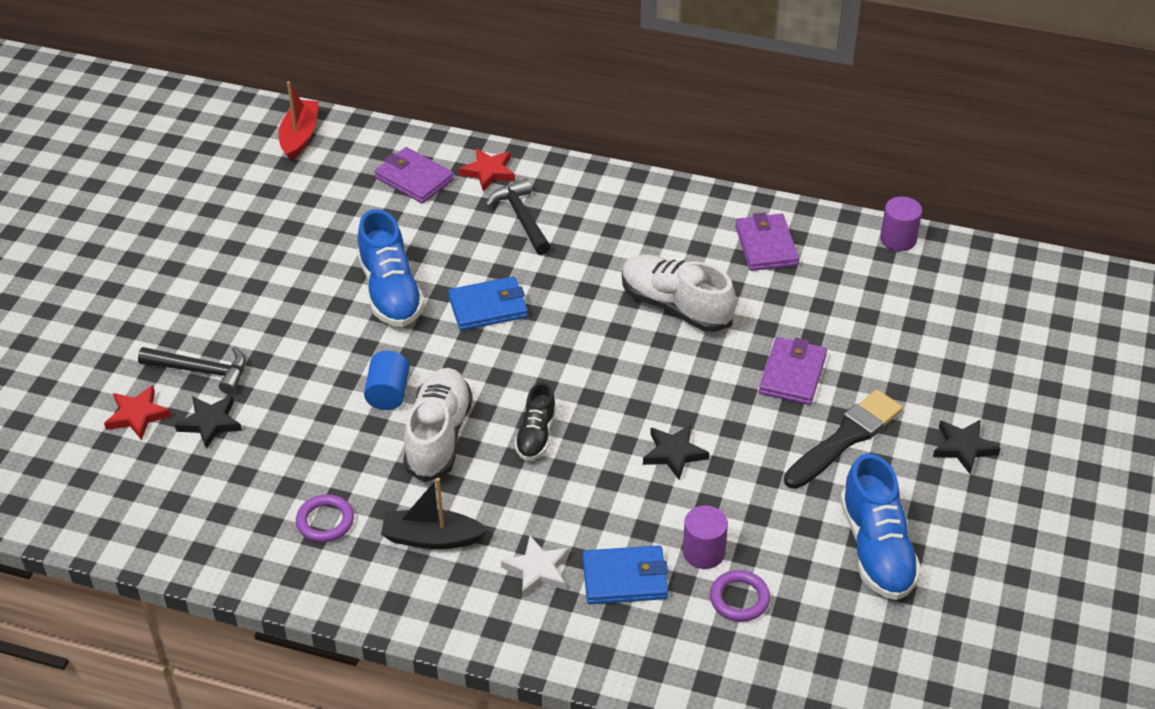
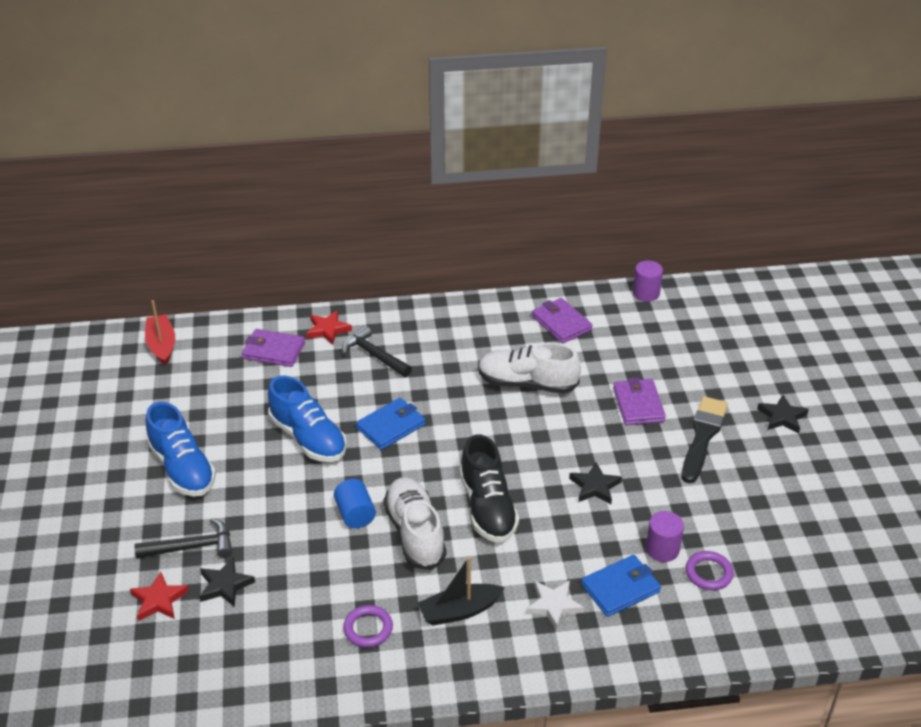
camera: 25 degrees left, 5 degrees down
(536, 435) = (487, 507): black shoe -> black shoe, size x1.69
(876, 549) = (774, 504): blue shoe -> blue shoe (182, 468)

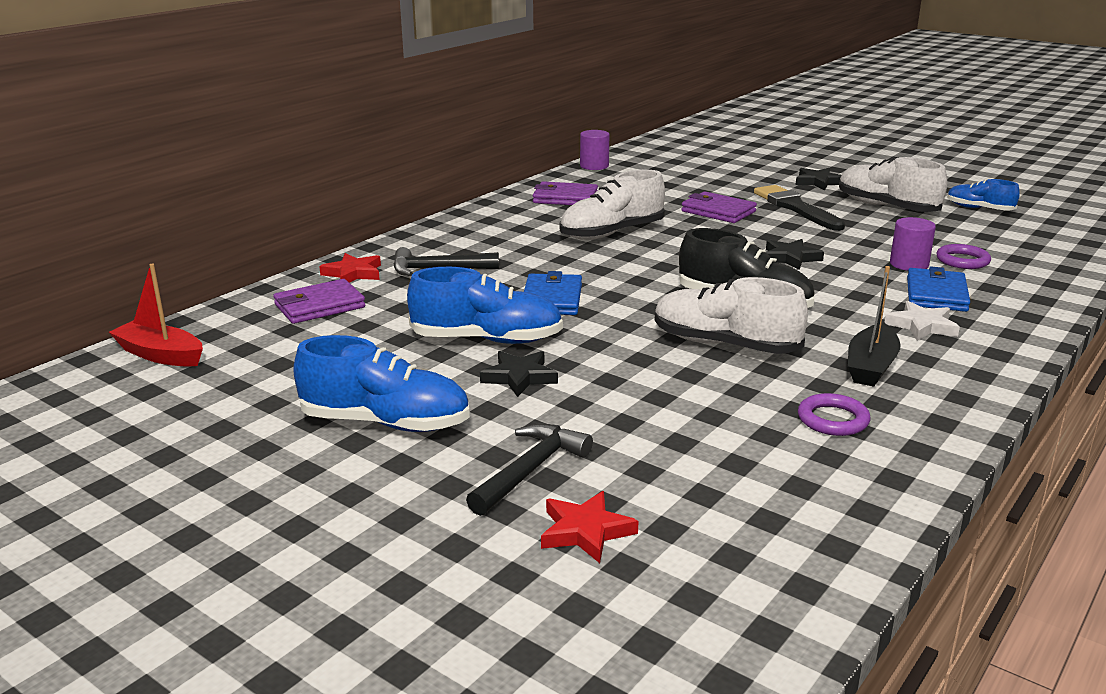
camera: 45 degrees left, 15 degrees down
(225, 585) = (632, 475): black star -> black star (519, 377)
(355, 514) = (646, 361): blue cylinder -> none
(775, 481) = (886, 207): none -> white shoe
(849, 532) = (979, 209): none -> blue shoe

